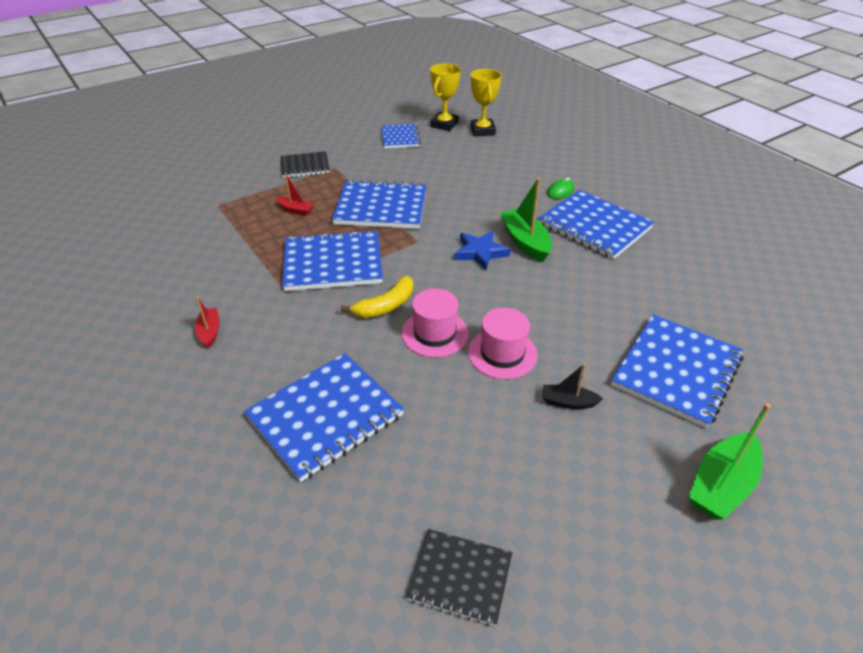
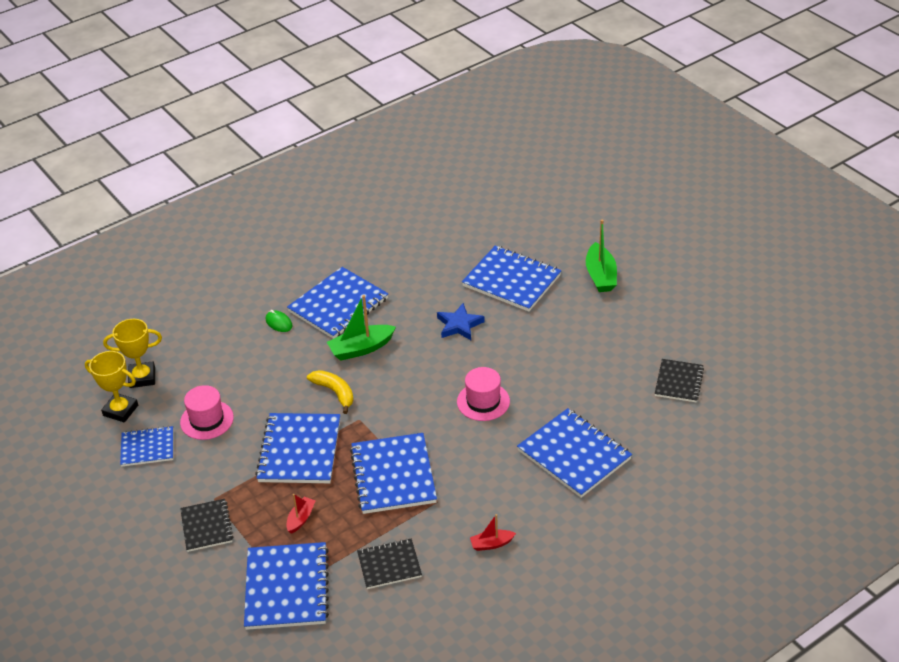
camera: 90 degrees left, 0 degrees up
(216, 260) = (389, 565): none -> black notebook
(220, 205) = (287, 588): none -> blue notebook
(386, 305) = (451, 433): yellow banana -> yellow banana (335, 392)
(480, 252) = (377, 377): blue star -> blue star (459, 325)
(502, 353) = (502, 364): pink hat -> pink hat (207, 420)
(568, 402) = (545, 333): black boat -> none
(721, 485) = (600, 276): green boat -> green boat turned 45 degrees clockwise

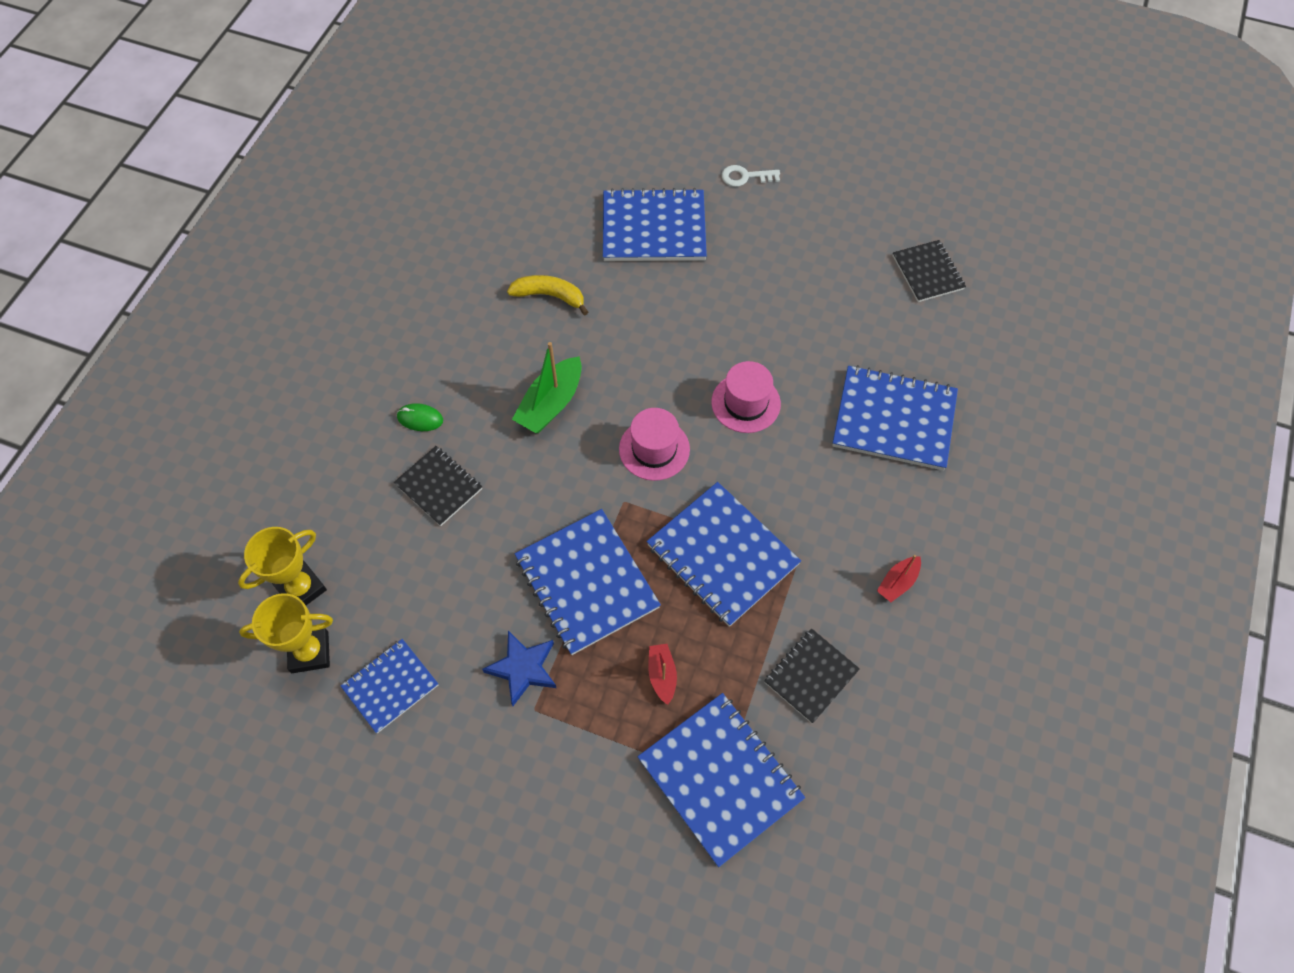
camera: 35 degrees left, 20 degrees up
(206, 526) = (556, 754): black notebook -> black notebook (439, 487)
(207, 420) = (436, 604): pink hat -> pink hat (654, 449)
(335, 392) = (566, 480): yellow banana -> yellow banana (550, 296)
(338, 305) = (475, 357): blue notebook -> none
(459, 325) = (640, 315): blue star -> blue star (523, 668)
(600, 276) = (745, 177): green boat -> white key

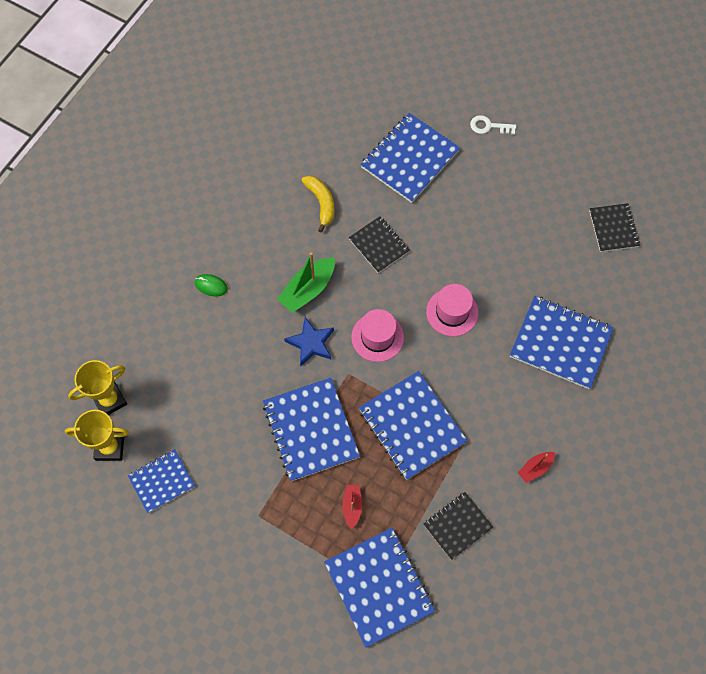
camera: 10 degrees right, 5 degrees up
(439, 487) = (217, 340): black notebook -> black notebook (379, 245)
(523, 668) = (255, 485): blue star -> blue star (311, 343)
(550, 296) = (321, 203): yellow banana -> yellow banana turned 45 degrees clockwise
(654, 228) = (410, 159): blue notebook -> blue notebook turned 60 degrees counterclockwise

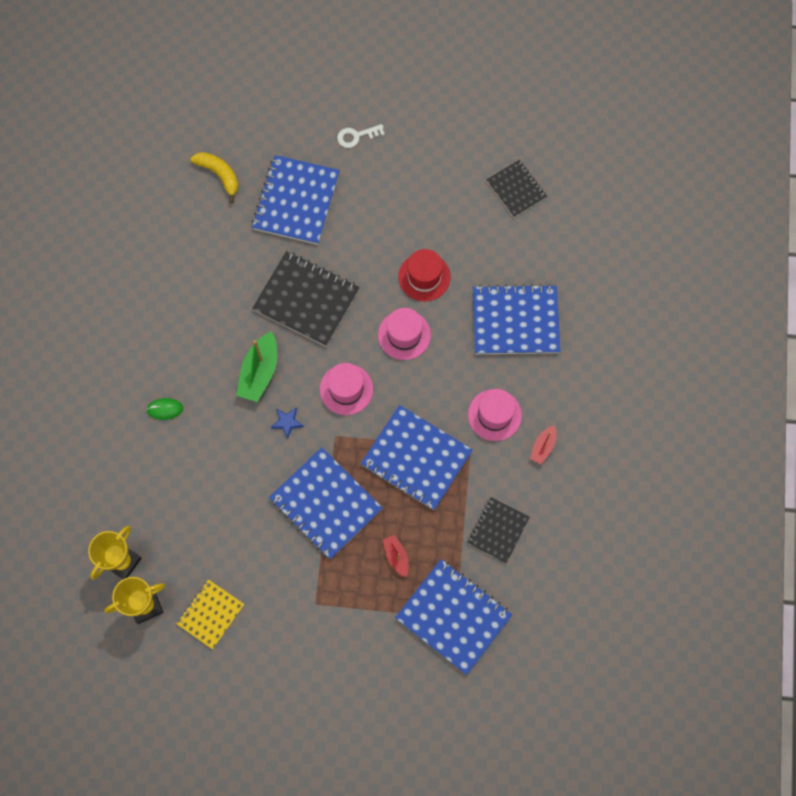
camera: 25 degrees left, 5 degrees up
(162, 481) = (211, 614): blue notebook -> yellow notebook
(311, 343) = (287, 422): blue star -> blue star, size x0.63
(321, 203) = (232, 281): yellow banana -> yellow banana (219, 175)
(379, 245) = (306, 300): black notebook -> black notebook, size x1.68
(493, 269) = (424, 277): none -> red hat
(502, 419) = (494, 415): none -> pink hat

